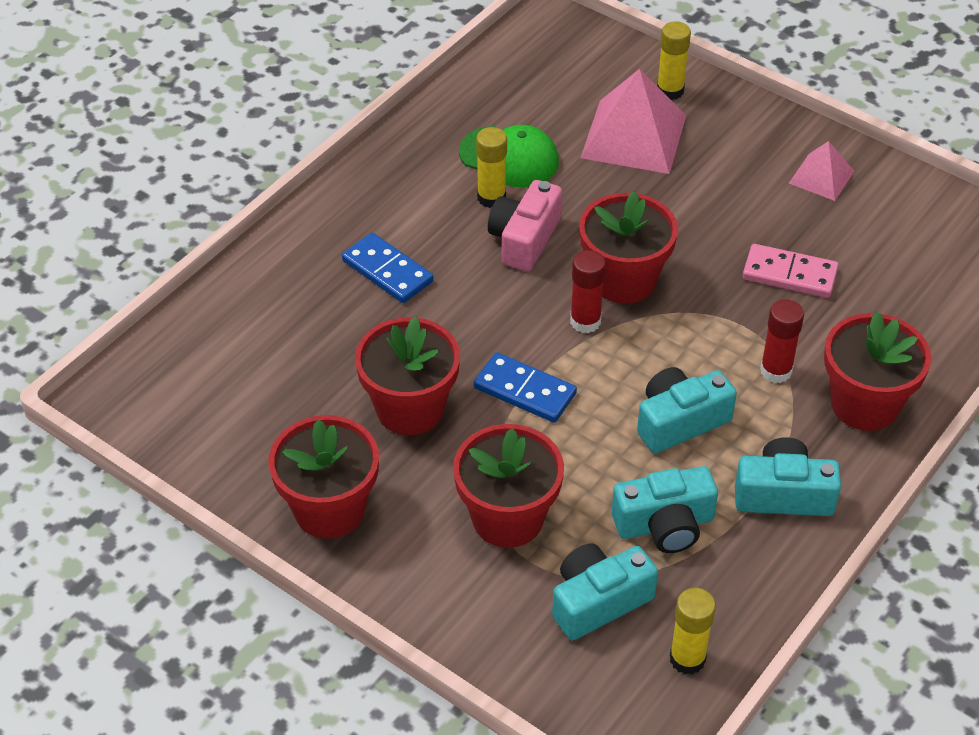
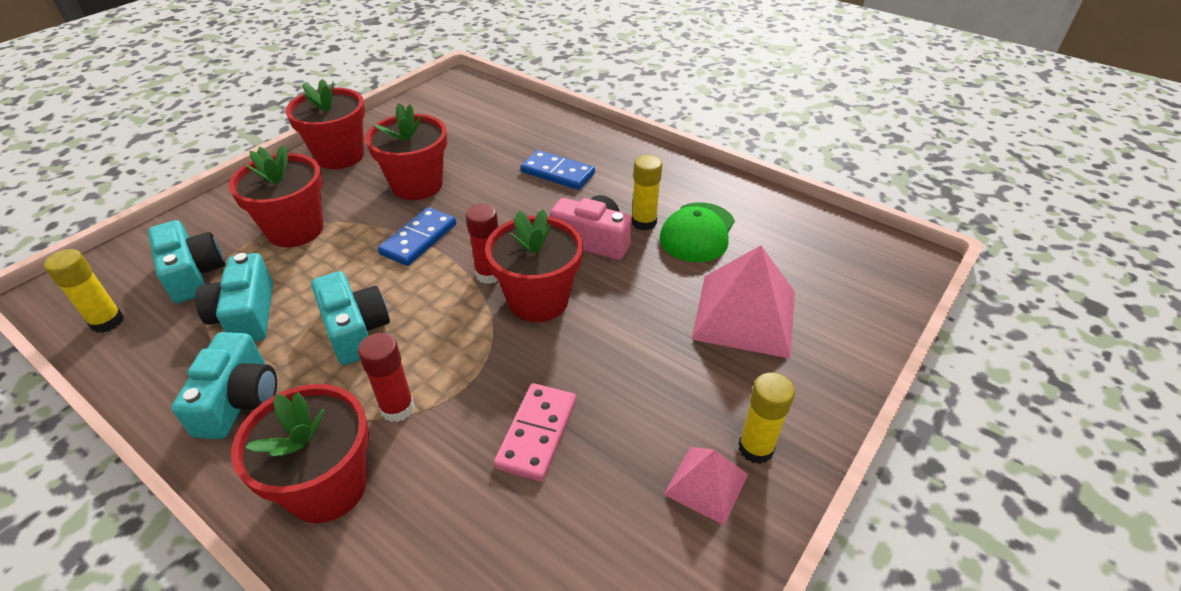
camera: 90 degrees right, 5 degrees down
(387, 271) = (557, 173): blue domino -> blue domino turned 75 degrees clockwise
(670, 91) = (828, 347): yellow glue stick -> yellow glue stick (756, 448)

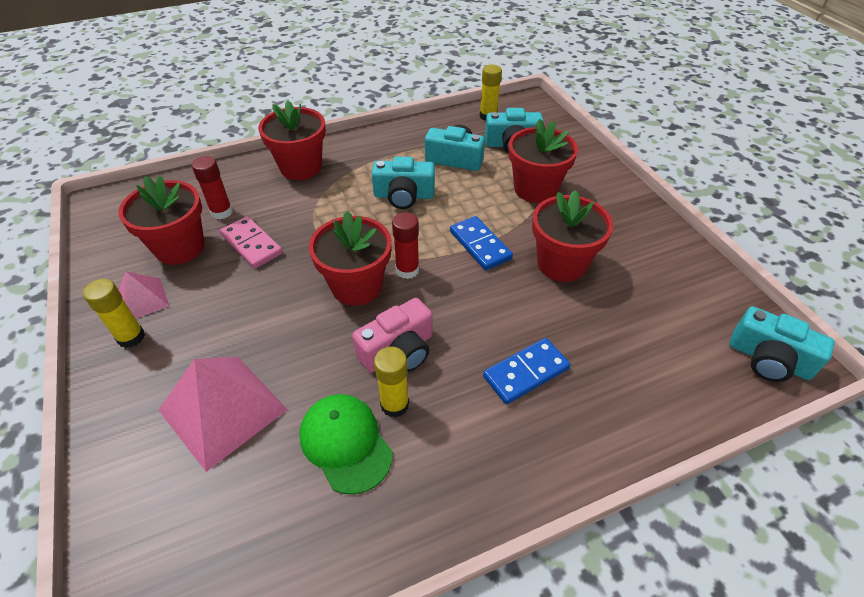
camera: 120 degrees right, 5 degrees up
(239, 400) = (385, 149): turquoise camera -> turquoise camera (768, 359)
(340, 156) = (639, 229): red flower pot -> red flower pot (180, 247)
(397, 408) = (325, 198): red glue stick -> red glue stick (221, 212)

